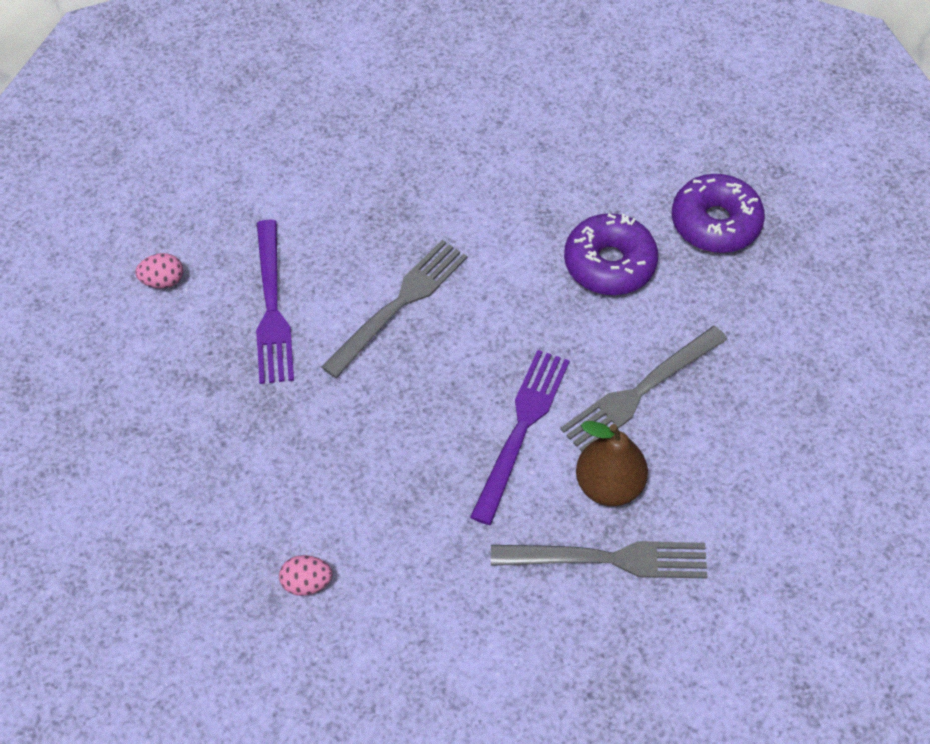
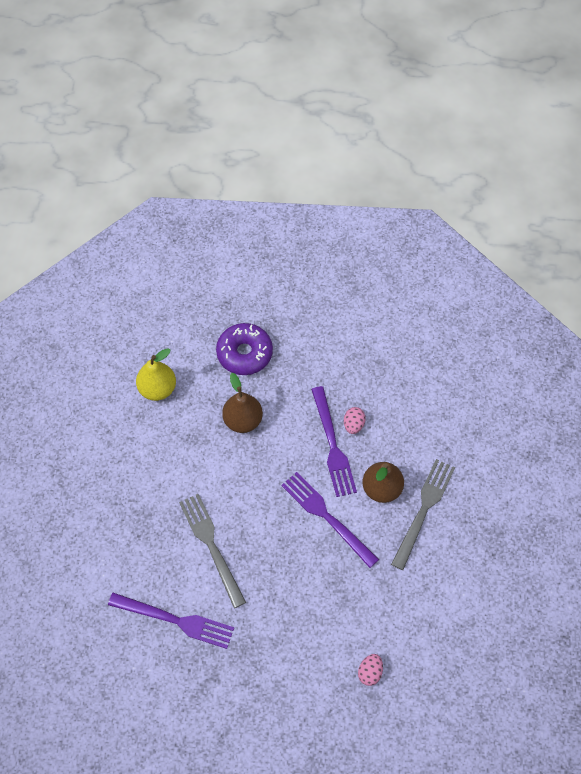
camera: 65 degrees left, 5 degrees up
(163, 281) = (120, 680): pink egg -> pink egg (353, 425)
(594, 148) = (157, 389): none -> yellow pear
(609, 264) = (243, 420): purple donut -> brown pear
(640, 391) = (332, 445): grey fork -> purple fork

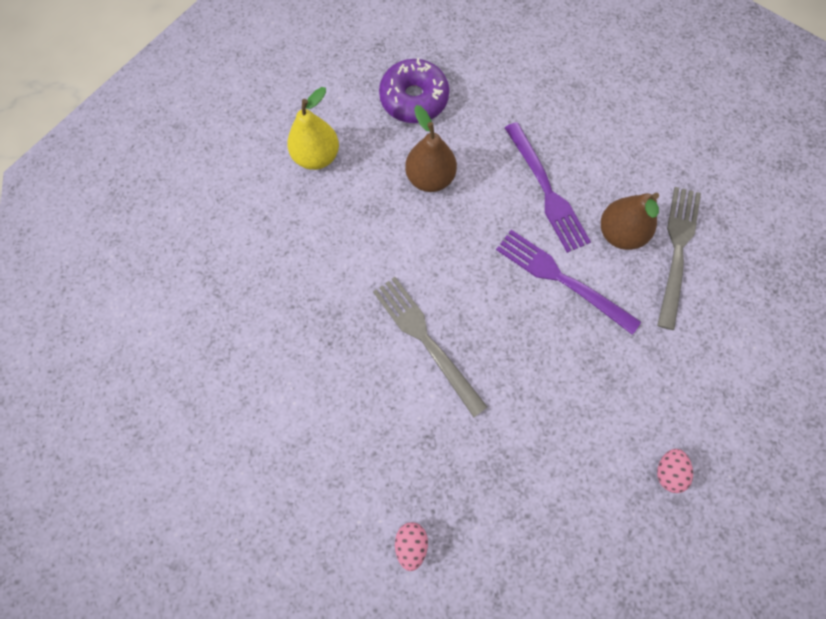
camera: 10 degrees left, 10 degrees up
(176, 620) = (401, 447): purple fork -> none
(353, 425) = (565, 162): pink egg -> pink egg (411, 543)

